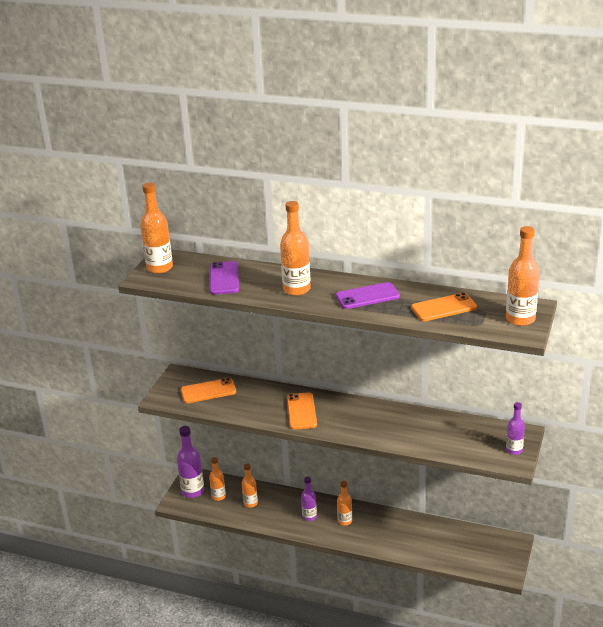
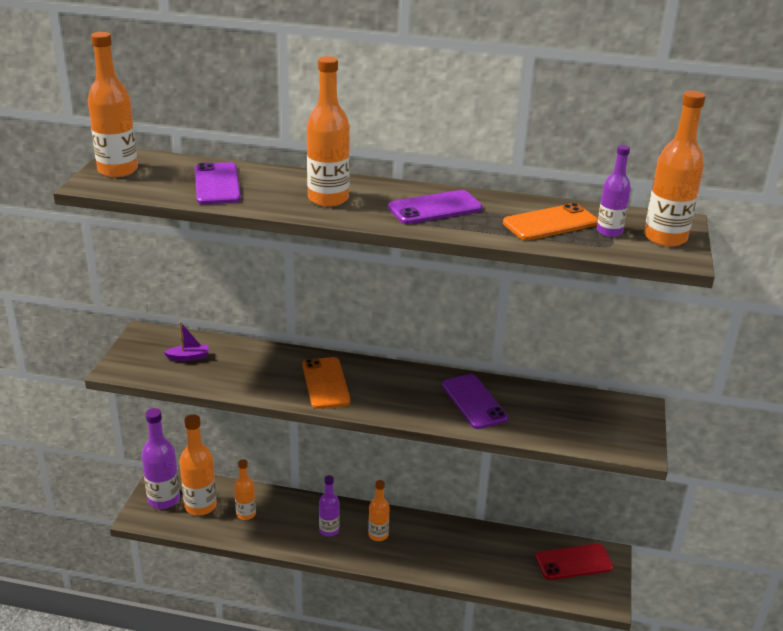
camera: 10 degrees left, 0 degrees up
(208, 391) = (188, 357): orange phone -> purple boat
(218, 496) = (200, 506): orange bottle -> orange bottle, size x1.64
(404, 426) = (474, 402): none -> purple phone
(487, 545) = (574, 562): none -> red phone
(514, 450) = (632, 432): purple bottle -> purple bottle (609, 231)

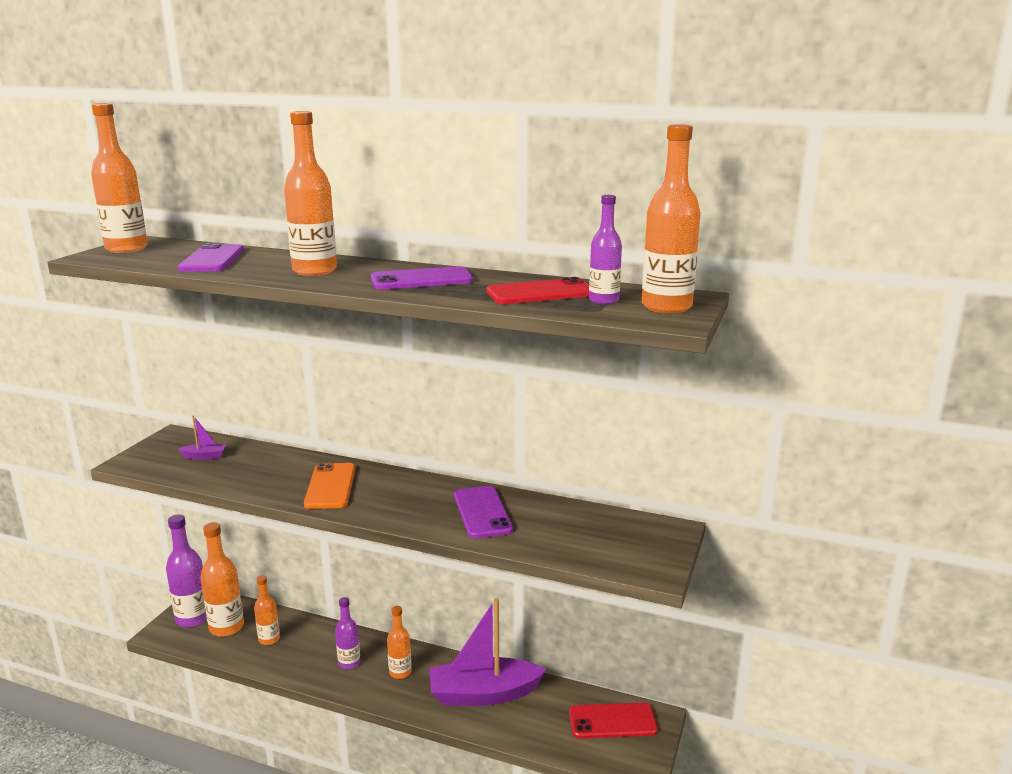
camera: 10 degrees right, 10 degrees down
(458, 548) = (483, 694): none -> purple boat
(550, 223) = (540, 293): orange phone -> red phone

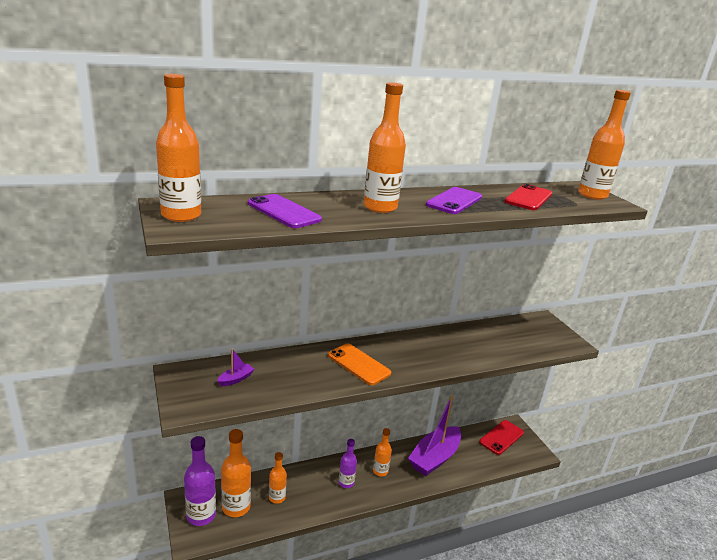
camera: 45 degrees left, 5 degrees up
(482, 512) = (461, 345): purple phone -> none
(603, 301) = (563, 197): purple bottle -> none

